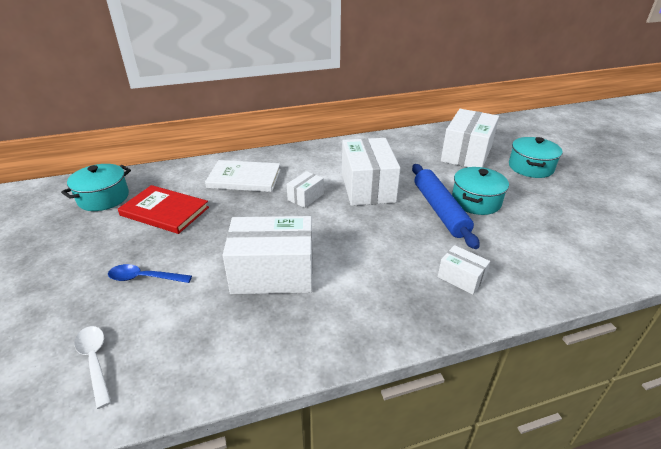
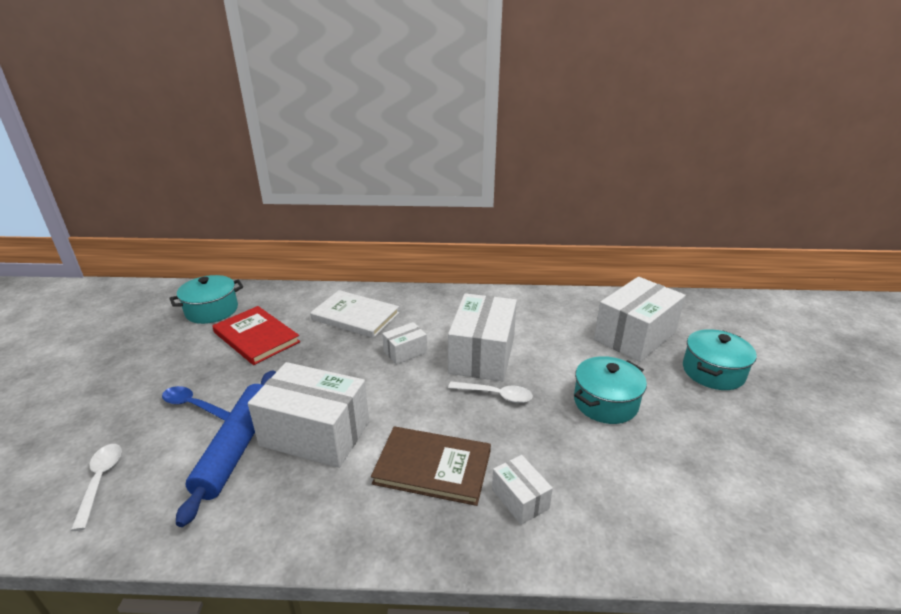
camera: 20 degrees right, 5 degrees down
(384, 273) = (433, 467): none -> brown book
(397, 213) = (496, 395): none -> white spoon
(440, 210) = (551, 403): blue rolling pin -> blue rolling pin (237, 448)

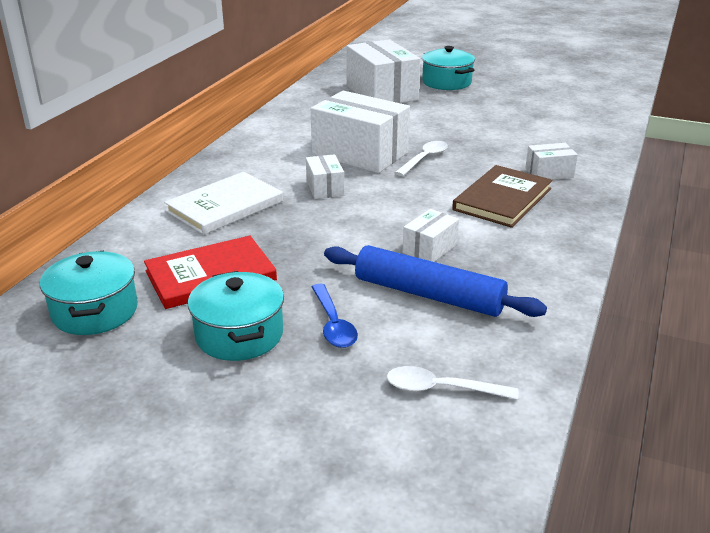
camera: 70 degrees left, 0 degrees up
(194, 405) = (333, 324): blue spoon -> blue spoon turned 60 degrees counterclockwise
(315, 433) = (429, 248): white box -> white box, size x0.49
(605, 402) = (460, 123): turquoise pot -> turquoise pot (239, 335)

